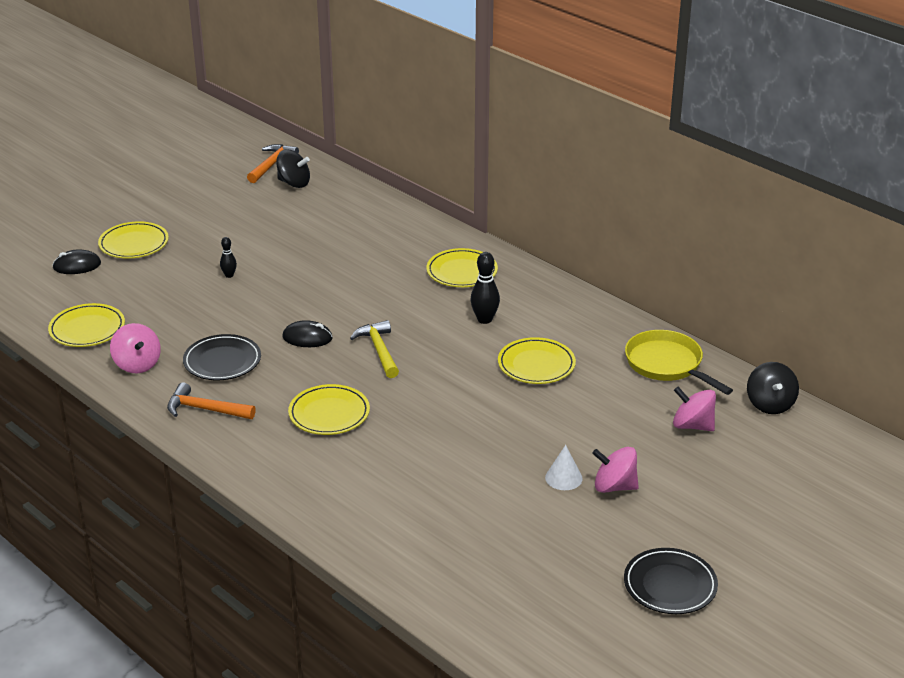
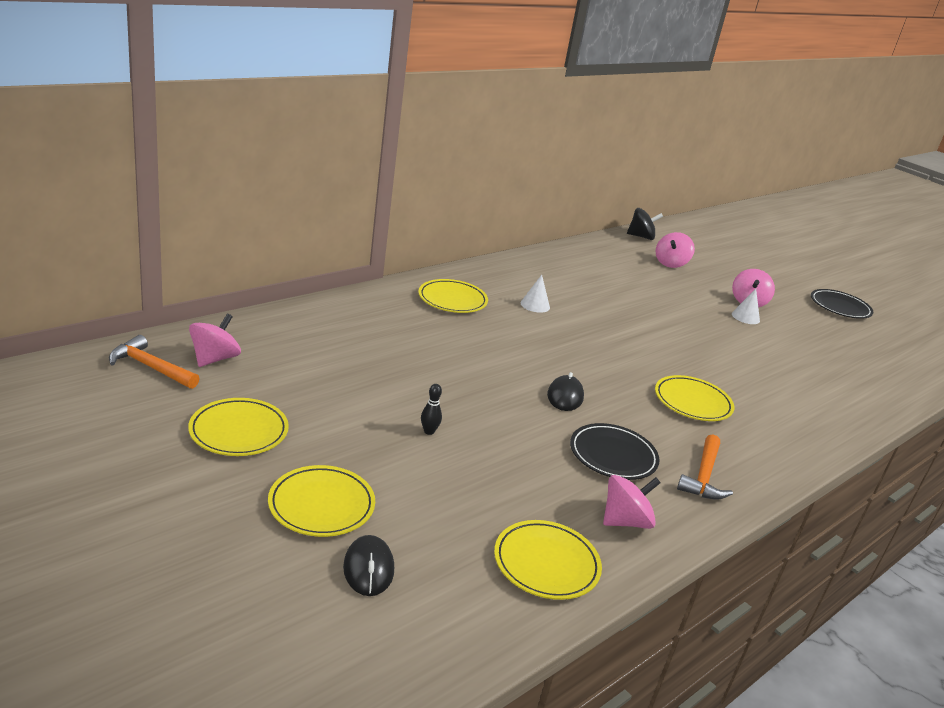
camera: 90 degrees left, 5 degrees down
(294, 183) = (214, 359): black spinning top -> pink spinning top
(379, 350) = (586, 361): yellow hammer -> none
(484, 319) = (535, 305): black bowling pin -> white cone
(536, 365) = (603, 298): yellow plate -> yellow plate (239, 431)
(667, 364) = (598, 254): yellow pan -> none

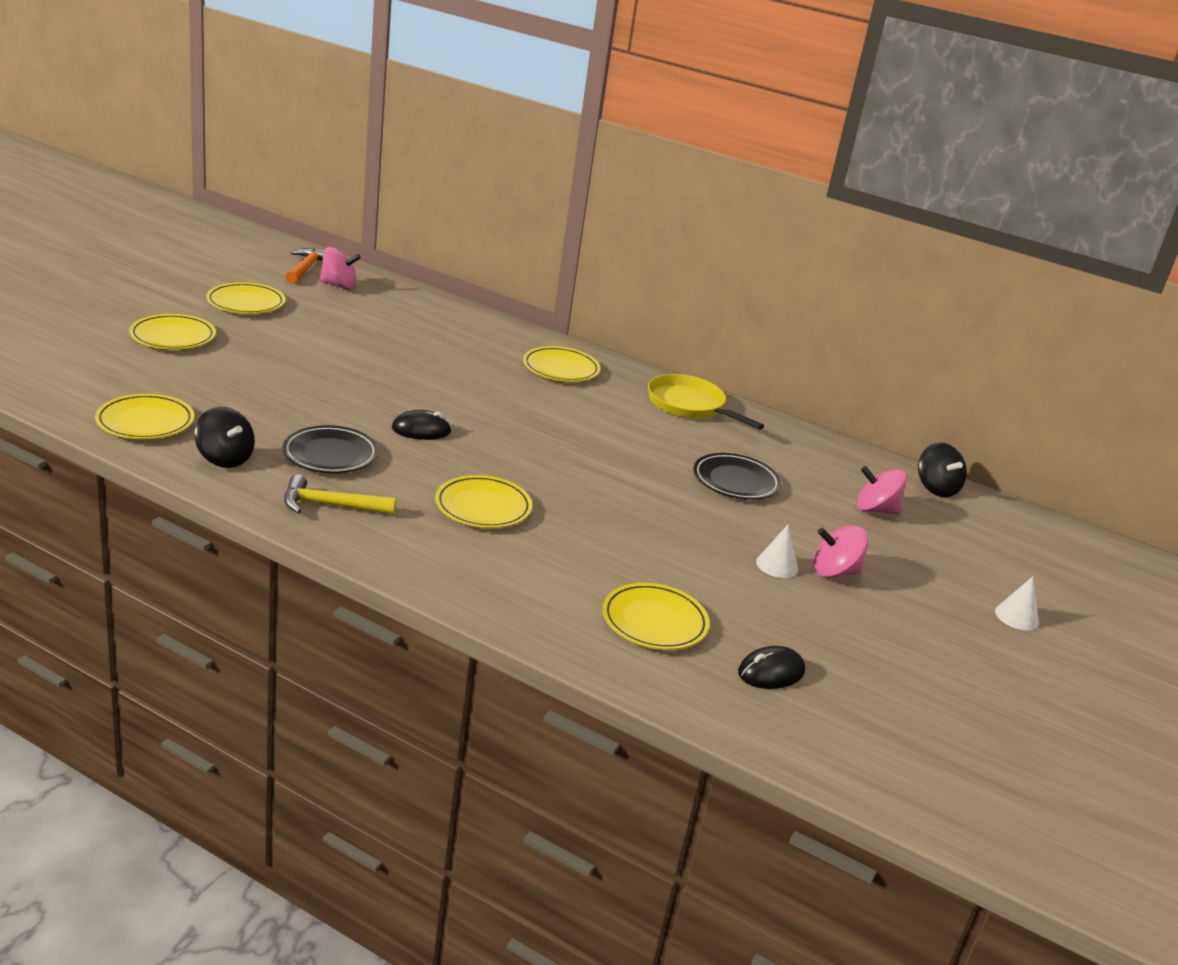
camera: 70 degrees right, 0 degrees up
(368, 568) = (108, 357): black mouse -> black mouse (771, 672)
(429, 431) = (301, 369): black bowling pin -> none
(525, 271) = (689, 406): none -> yellow pan
(535, 305) = (608, 412): white cone -> white cone (1016, 616)
(625, 521) = (224, 458): pink spinning top -> black spinning top
(704, 476) = (330, 505): orange hammer -> yellow hammer
(825, 380) = (654, 621): none -> yellow plate
(840, 307) = (952, 671): black plate -> black plate (735, 481)

